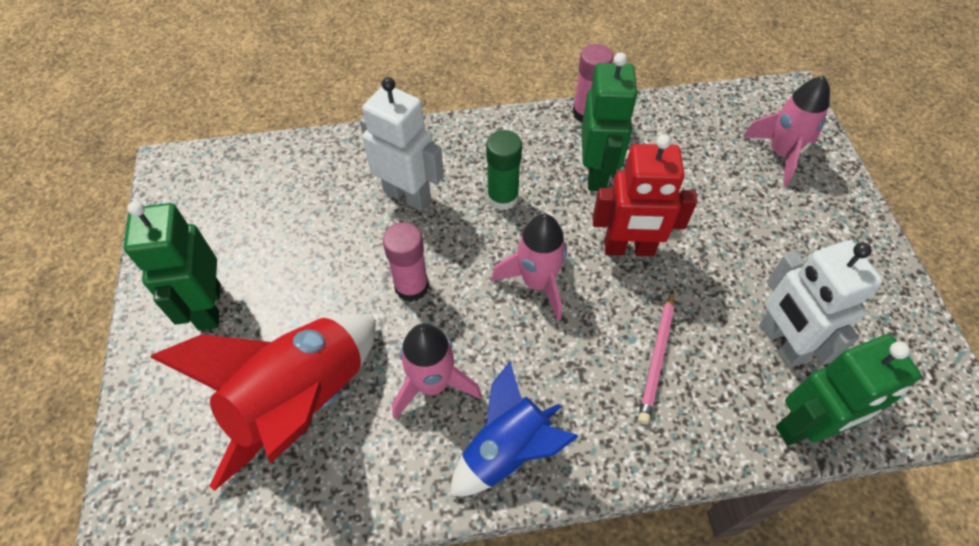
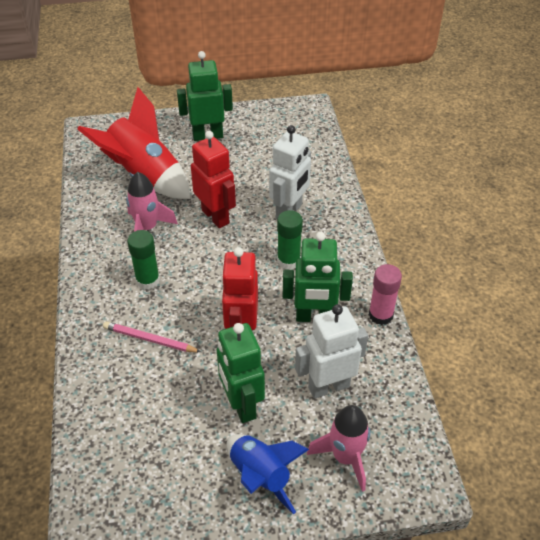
camera: 90 degrees right, 10 degrees down
(411, 286) = (215, 216): pink glue stick -> red robot
(507, 450) = (100, 261): blue rocket -> blue rocket (260, 476)
(537, 282) = (215, 278): pink rocket -> none
(546, 372) = (148, 280): none -> green glue stick
(781, 343) = (152, 418): white robot -> white robot (328, 386)
(805, 427) = (86, 420): green robot -> green robot (241, 405)

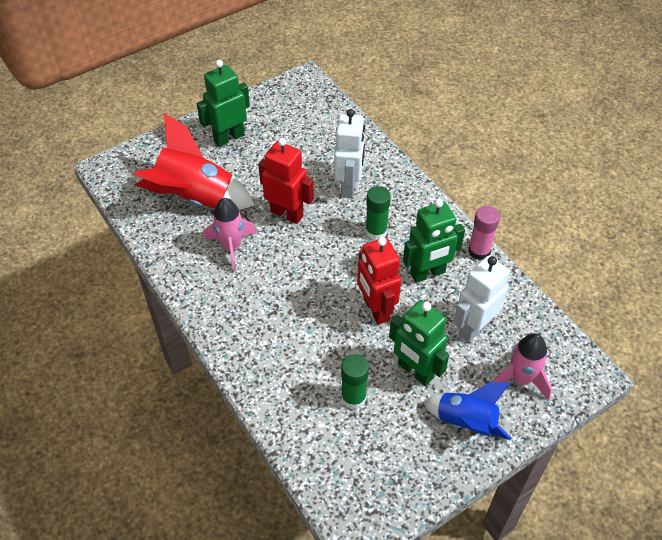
camera: 25 degrees left, 5 degrees up
(148, 280) = (265, 295): green glue stick -> green glue stick (353, 397)
(150, 339) = (302, 347): pink pencil -> none

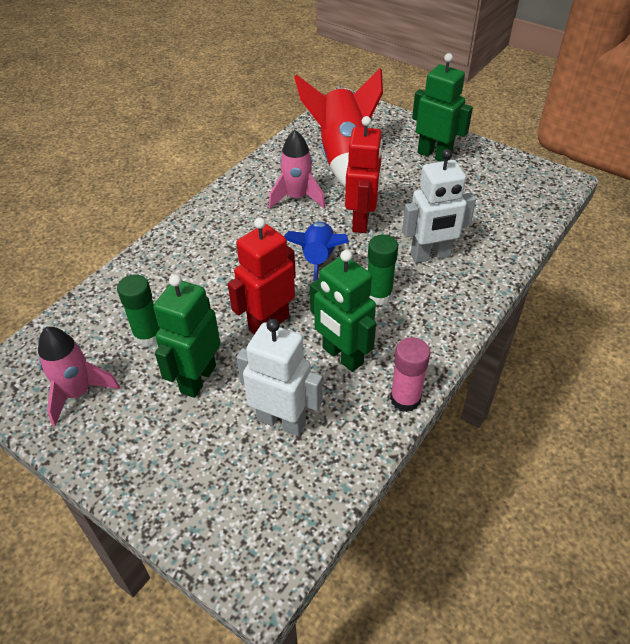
camera: 70 degrees right, 5 degrees down
(465, 422) = (142, 444): blue rocket -> blue rocket (318, 261)
(520, 379) = (221, 490): pink rocket -> pink rocket (78, 393)

